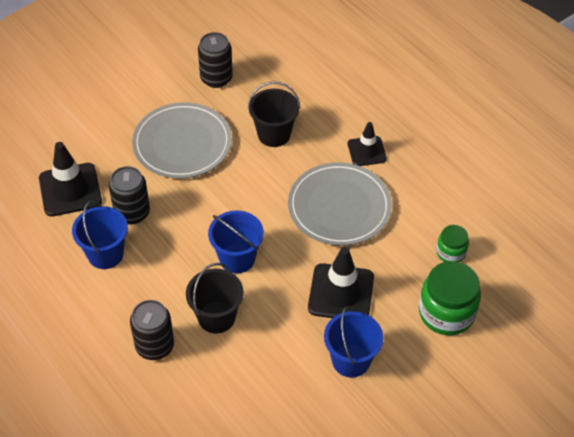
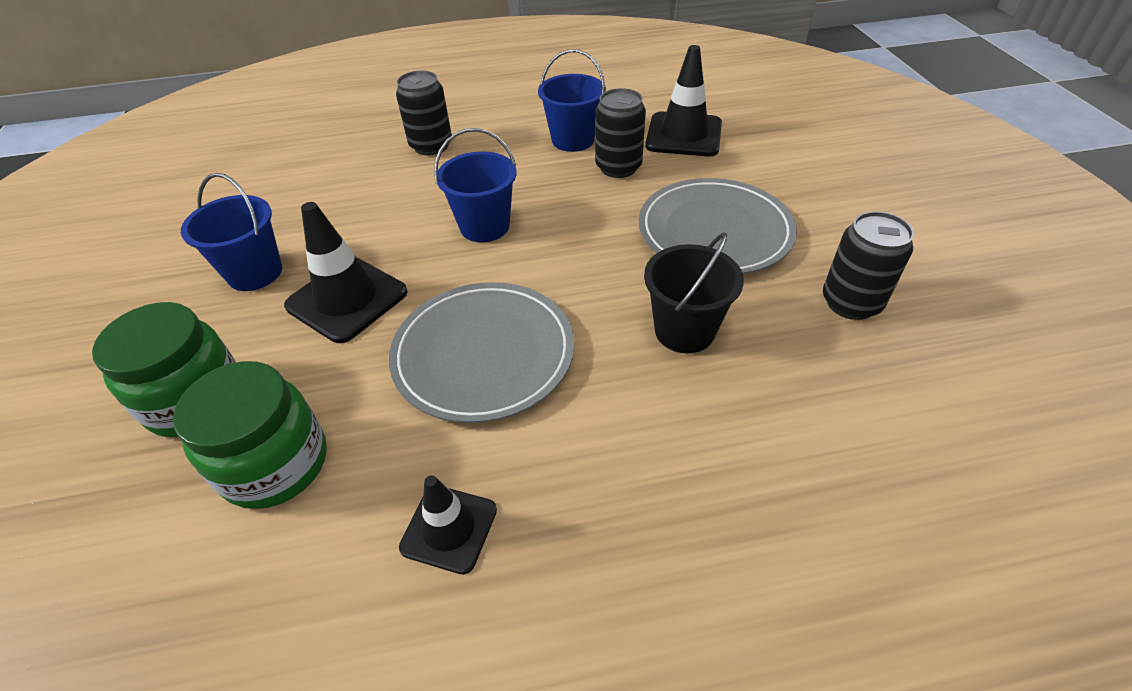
camera: 120 degrees right, 5 degrees down
(216, 317) = (422, 190): black bucket -> none
(366, 151) = (574, 444): black traffic cone -> black traffic cone (449, 528)
(451, 252) = (275, 464): green jar -> green jar, size x1.82

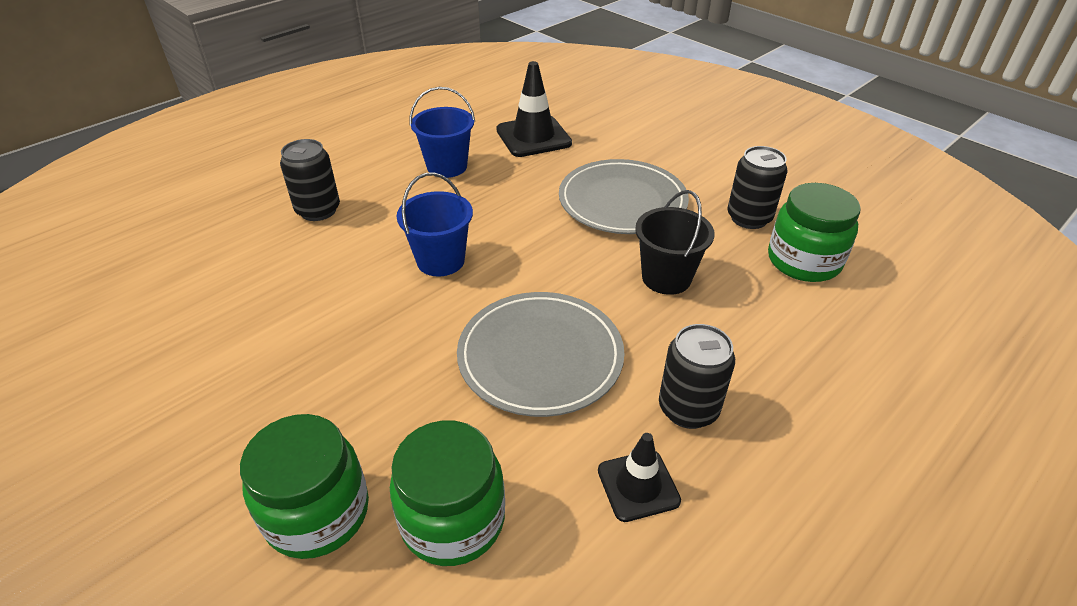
camera: 35 degrees left, 5 degrees down
(255, 273) = (253, 384): blue bucket -> none
(347, 299) = (376, 366): black traffic cone -> none
(618, 167) = (506, 177): black can -> black can (688, 409)
(875, 381) = (803, 261): none -> green jar

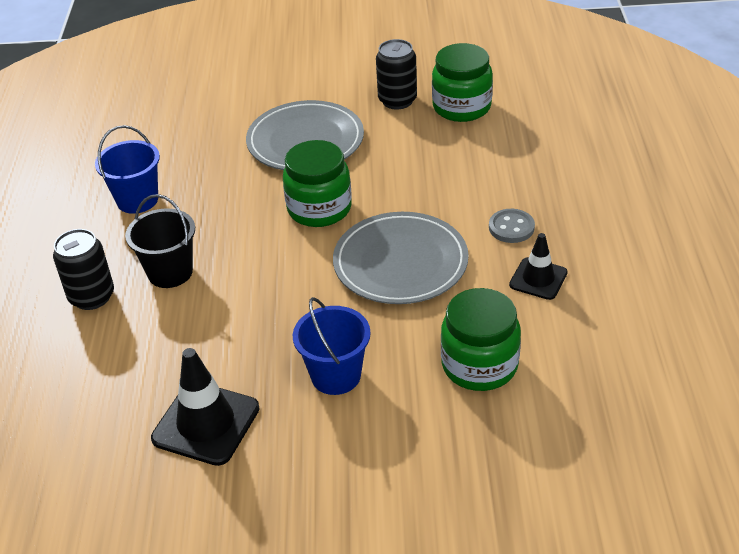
camera: 45 degrees left, 0 degrees up
(317, 513) = (410, 423): green jar -> green jar (319, 209)
(440, 261) = (248, 260): blue bucket -> blue bucket (336, 375)
(533, 137) = (167, 136): black traffic cone -> black traffic cone (206, 423)
(666, 278) = (403, 169): black bucket -> black bucket (170, 272)
(688, 409) = (511, 227): black can -> grey button

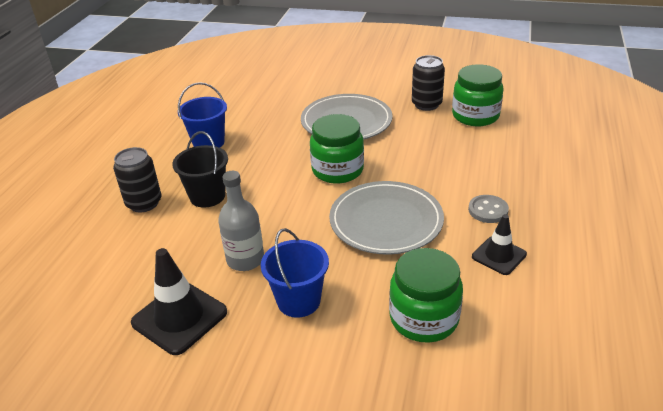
camera: 15 degrees right, 5 degrees down
(253, 341) = (245, 259): none -> grey bottle

